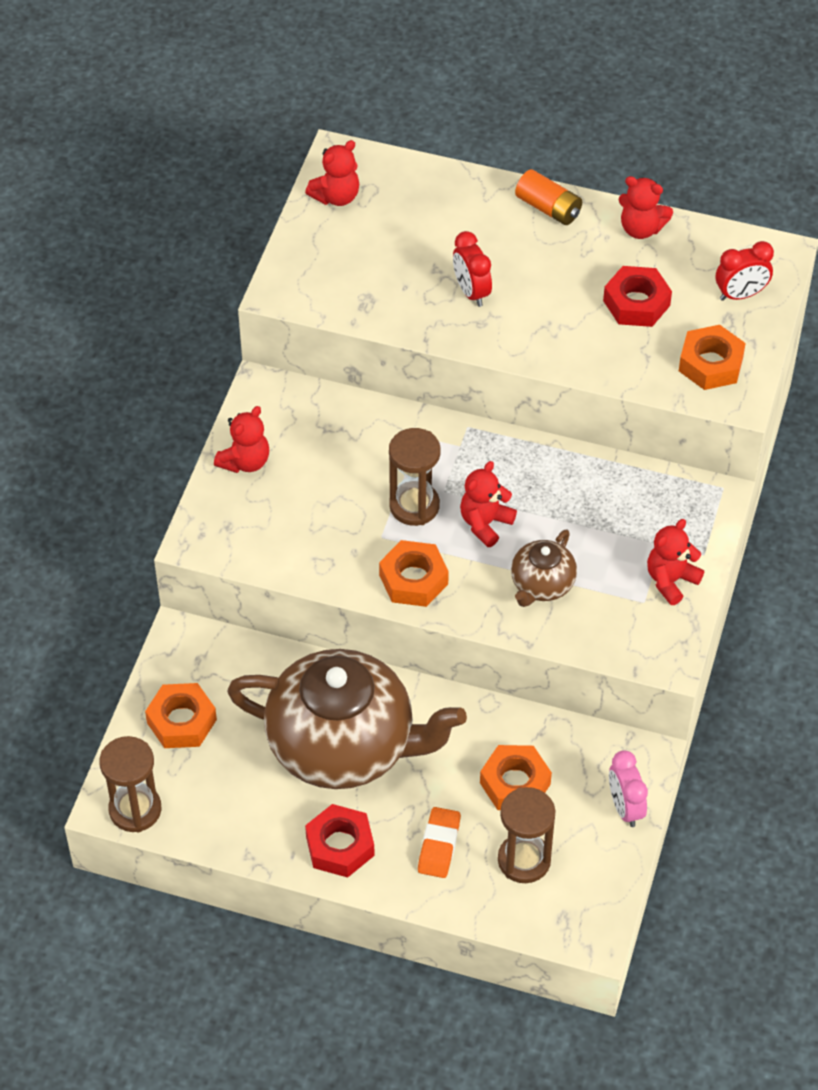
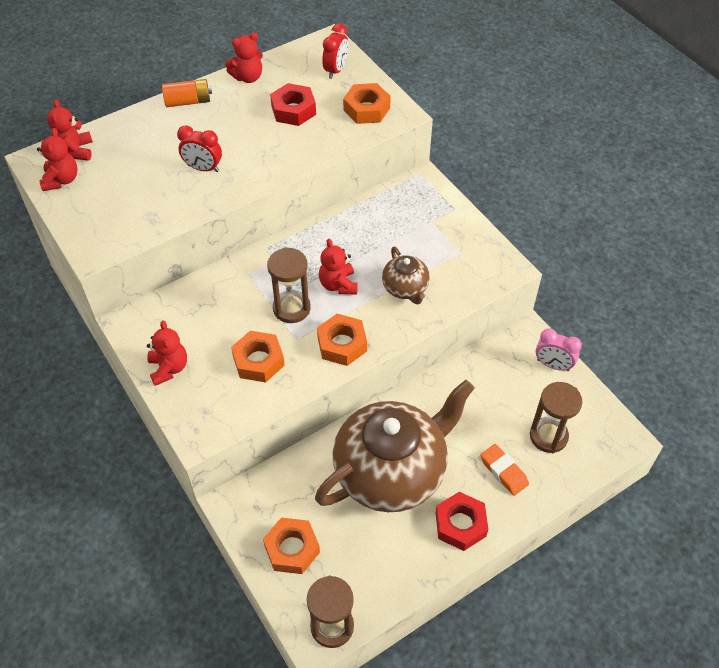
camera: 50 degrees left, 0 degrees up
(515, 783) = (493, 404): orange nut -> orange nut (258, 361)
(671, 580) = (458, 233): red teddy bear -> red teddy bear (75, 151)

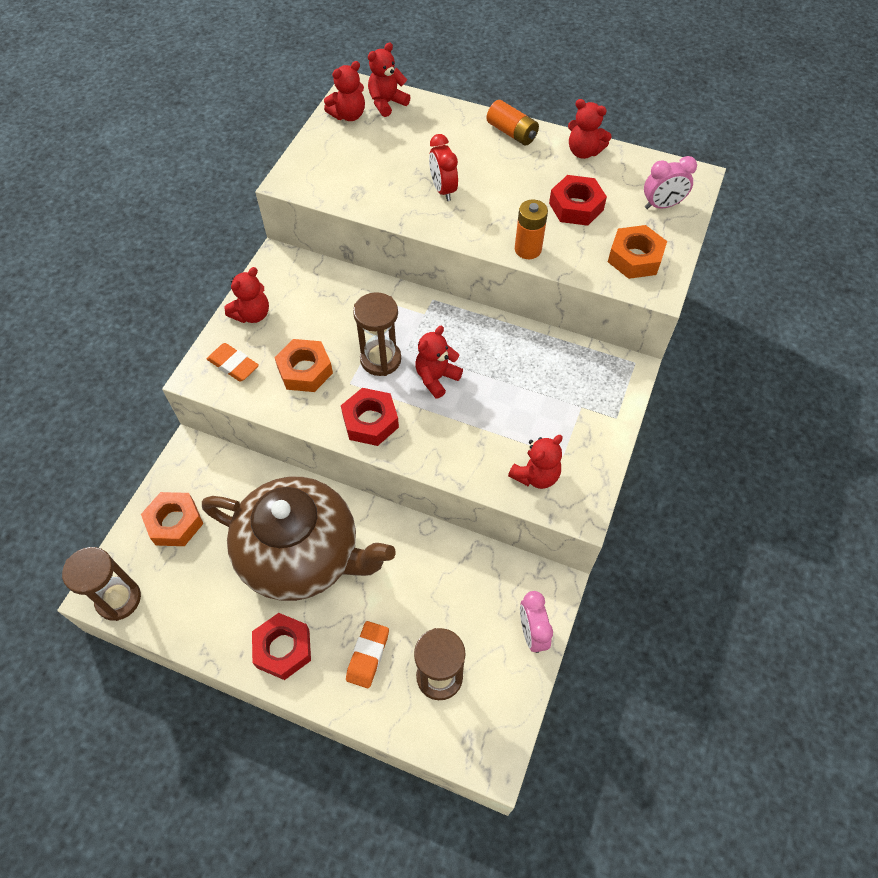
camera: 55 degrees right, 5 degrees up
(209, 406) = (233, 365): none -> orange eraser
(306, 155) = (528, 249): none -> orange battery
(335, 70) = (662, 205): red clock -> pink clock
(342, 344) = (370, 421): orange nut -> red nut
(405, 288) = (477, 434): brown teapot -> none
(464, 276) = (536, 475): none -> red teddy bear

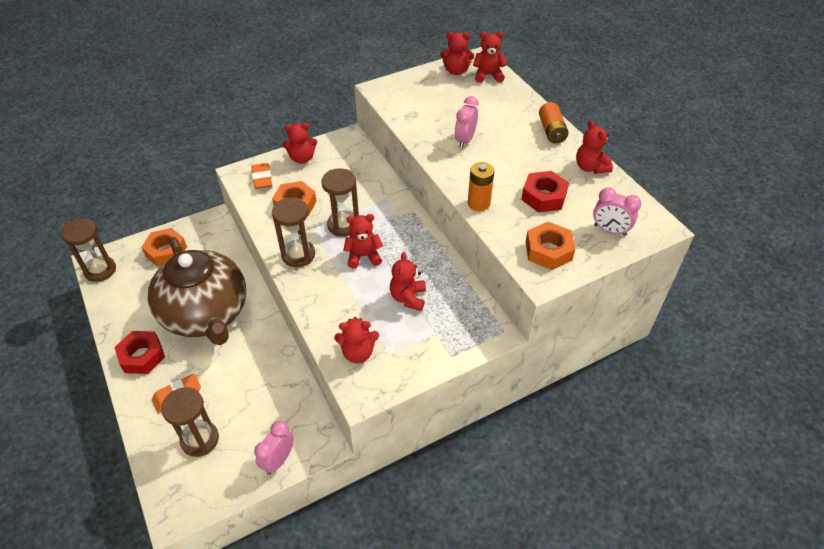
camera: 40 degrees right, 10 degrees down
(370, 421) = (298, 255): red nut -> brown hourglass
(443, 190) = (465, 140): red clock -> pink clock
(522, 390) = (408, 298): none -> red teddy bear

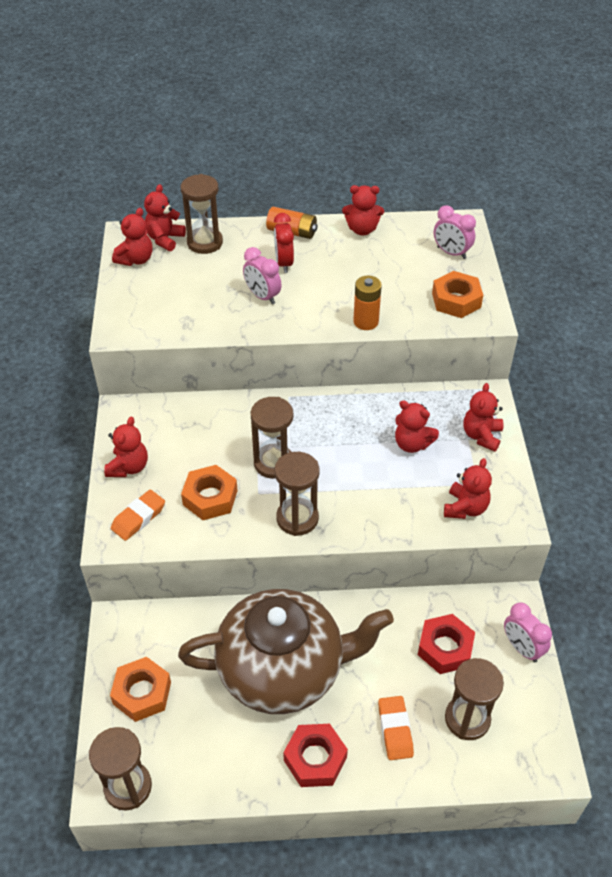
camera: 65 degrees left, 0 degrees up
(262, 178) = (138, 518): orange eraser -> orange eraser turned 60 degrees counterclockwise
(363, 256) = (333, 461): red teddy bear -> red teddy bear (481, 436)
(500, 94) = (205, 243): none -> brown hourglass
(511, 139) = (284, 263): none -> red clock
(543, 197) = (383, 275): red nut -> red nut (445, 648)
(610, 230) = (451, 253): pink clock -> pink clock turned 75 degrees clockwise

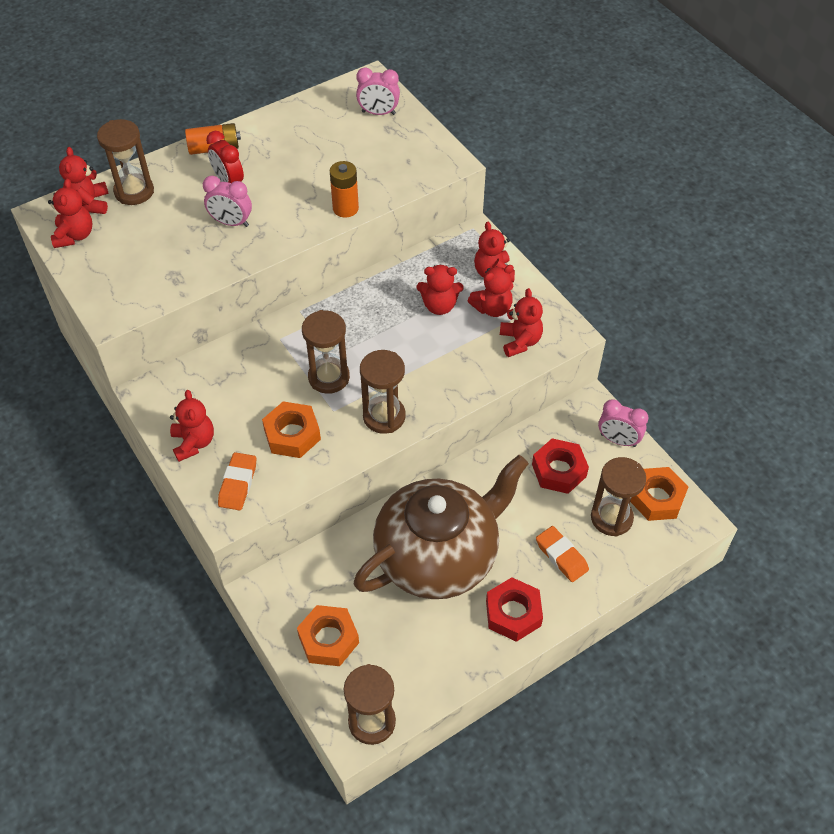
camera: 30 degrees left, 5 degrees up
(362, 229) = (280, 121): red teddy bear -> red teddy bear (492, 308)
(456, 300) = (412, 156): orange nut -> orange nut (657, 498)

